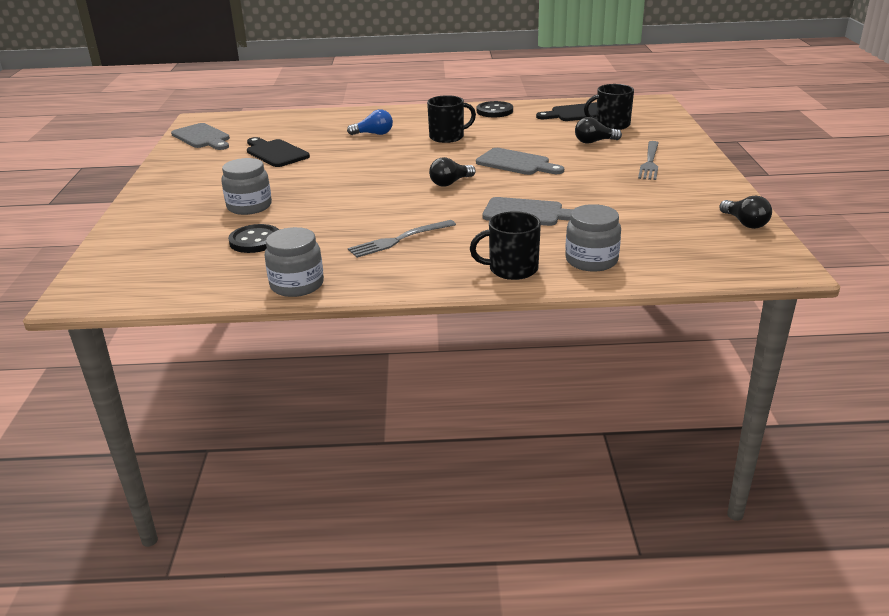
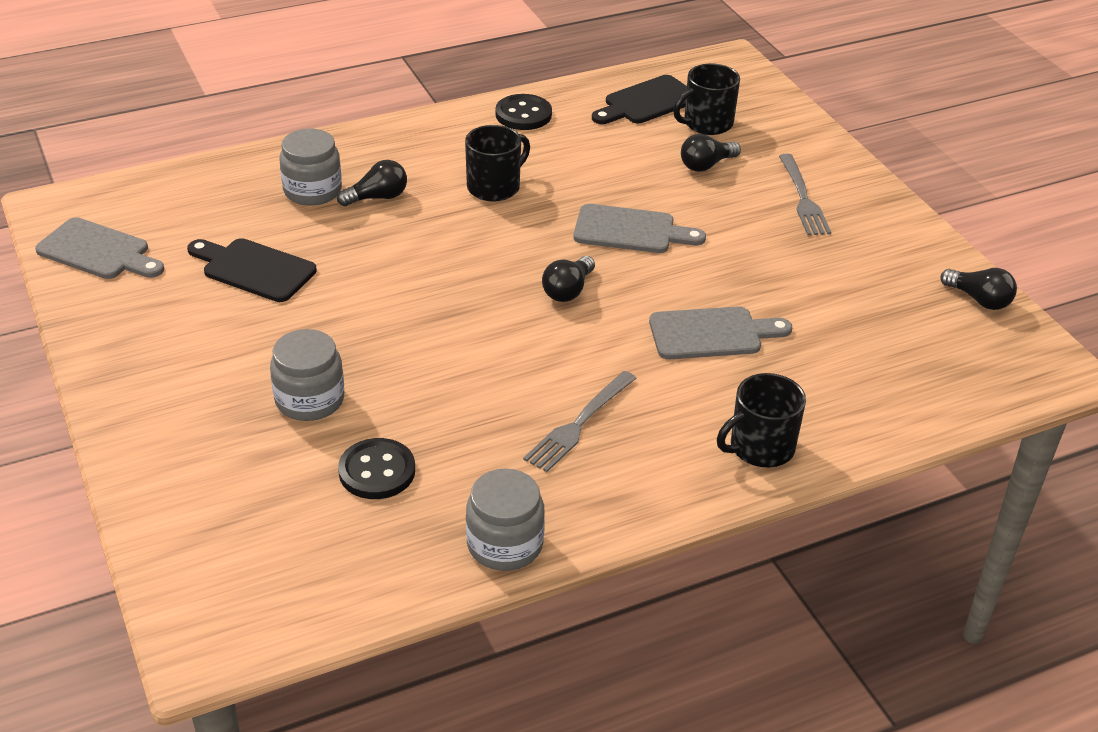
camera: 25 degrees left, 10 degrees up
(374, 134) = (377, 197): blue light bulb -> black light bulb
(591, 260) = (844, 409): grey jar -> grey jar (312, 191)

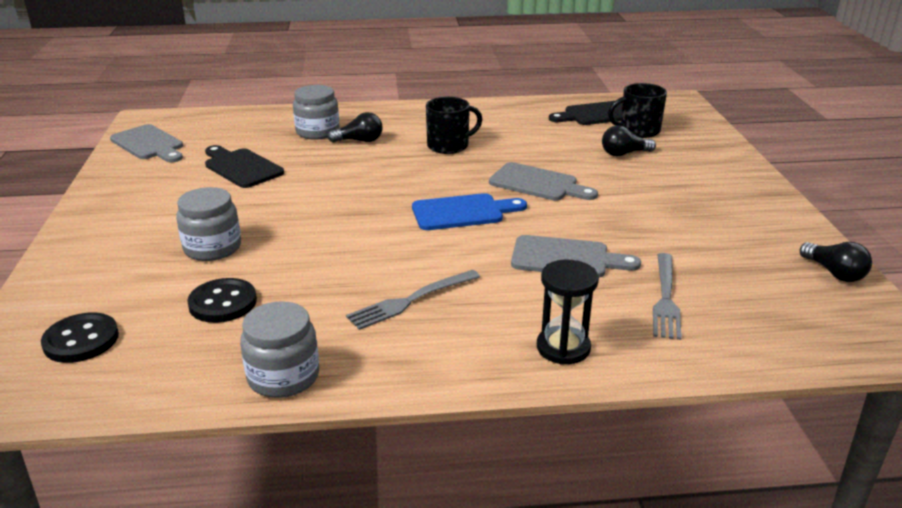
camera: 20 degrees right, 10 degrees down
(523, 114) = (498, 111): black button -> black button (81, 340)
(568, 290) = (462, 212): black light bulb -> blue cutting board
(760, 447) = (563, 348): black mug -> black hourglass
(803, 199) = (696, 183): grey fork -> grey fork (666, 299)

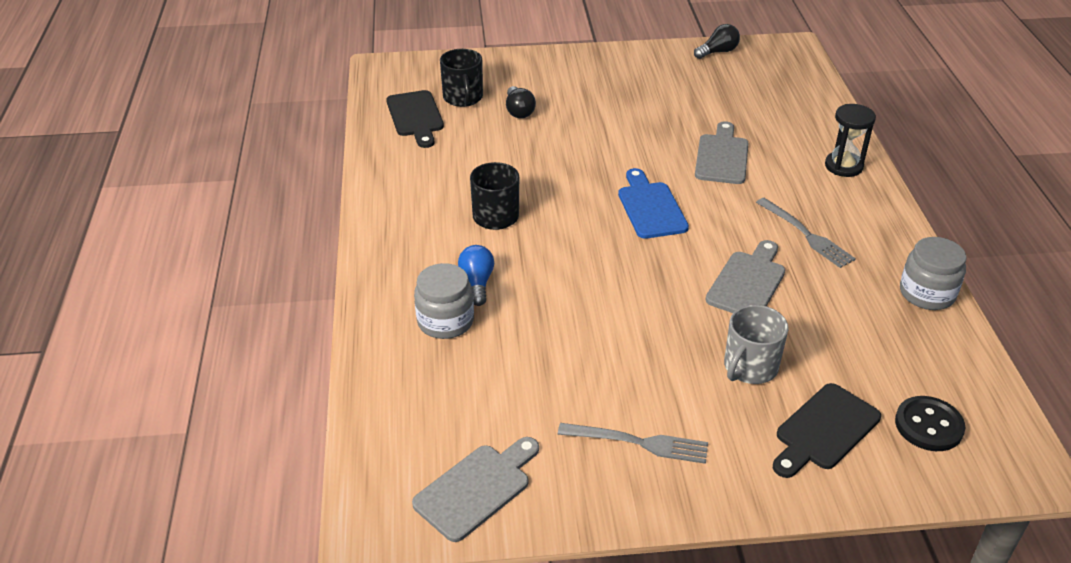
camera: 90 degrees left, 10 degrees up
(212, 248) = (749, 367): grey jar -> grey mug
(223, 303) = (842, 343): black button -> none
(241, 167) = (554, 376): black cutting board -> black cutting board (824, 430)
(359, 141) = (477, 283): black light bulb -> blue light bulb
(537, 184) = (587, 163): grey cutting board -> grey cutting board (748, 282)
(666, 299) = (769, 119): grey fork -> grey fork (640, 443)

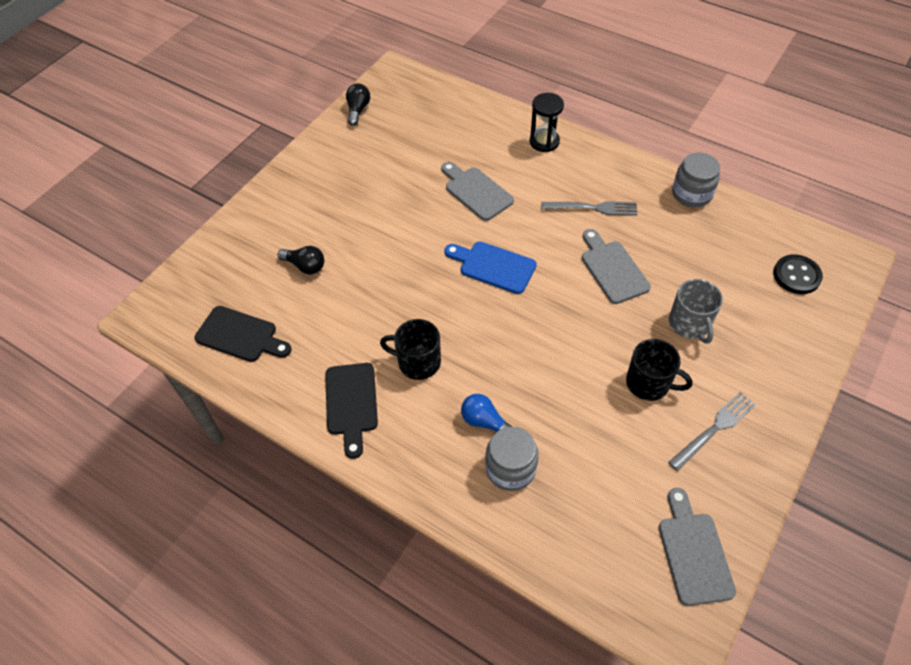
camera: 50 degrees left, 15 degrees up
(463, 98) = (249, 289): black mug -> black mug (649, 383)
(824, 430) = (767, 326): black cutting board -> black cutting board (351, 403)

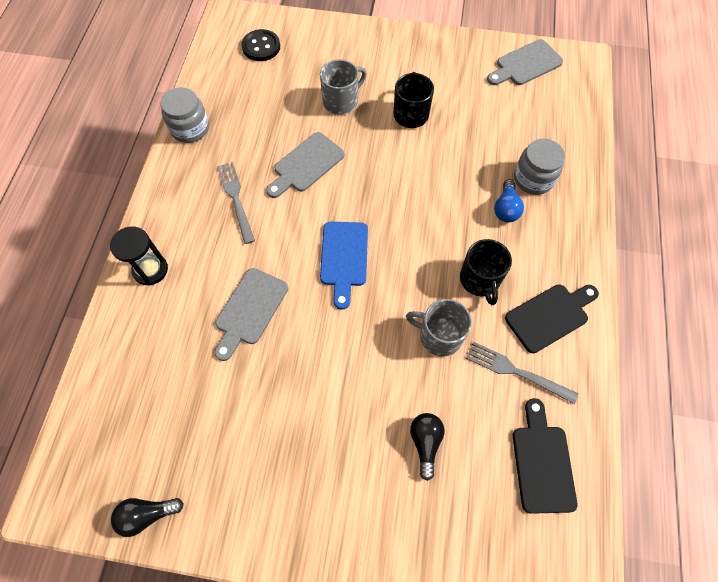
camera: 115 degrees left, 10 degrees up
(383, 308) = (439, 336): none -> grey mug
(715, 428) = (428, 70): grey fork -> grey fork (515, 371)

